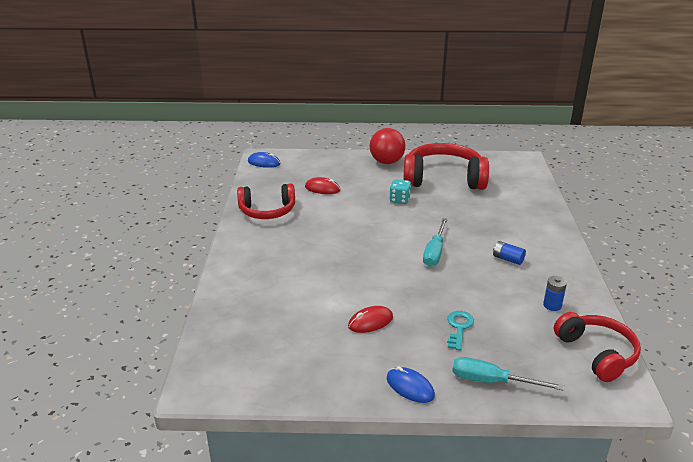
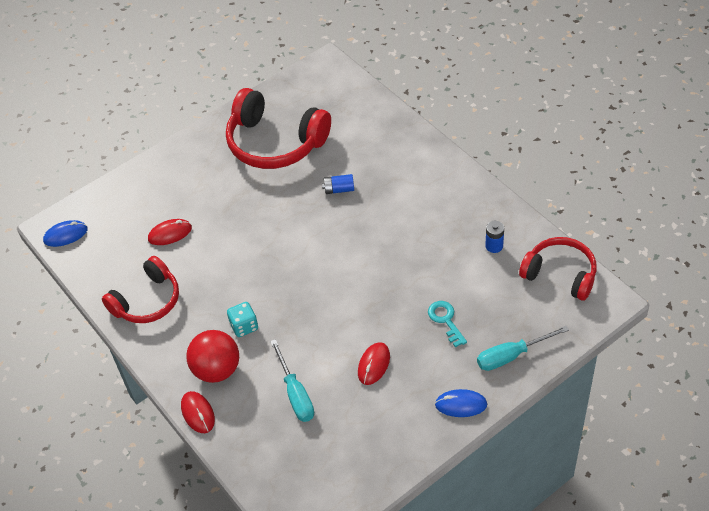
camera: 35 degrees left, 20 degrees up
(220, 279) = (198, 413): none -> red mouse
(386, 162) = (196, 152): red ball -> red ball (217, 370)
(399, 200) = (261, 200): turquoise dice -> turquoise dice (244, 326)
(434, 252) = (354, 248): turquoise screwdriver -> turquoise screwdriver (295, 394)
(443, 179) = (275, 143): red headphones -> red headphones turned 120 degrees counterclockwise
(508, 259) = (420, 215): blue battery -> blue battery (339, 189)

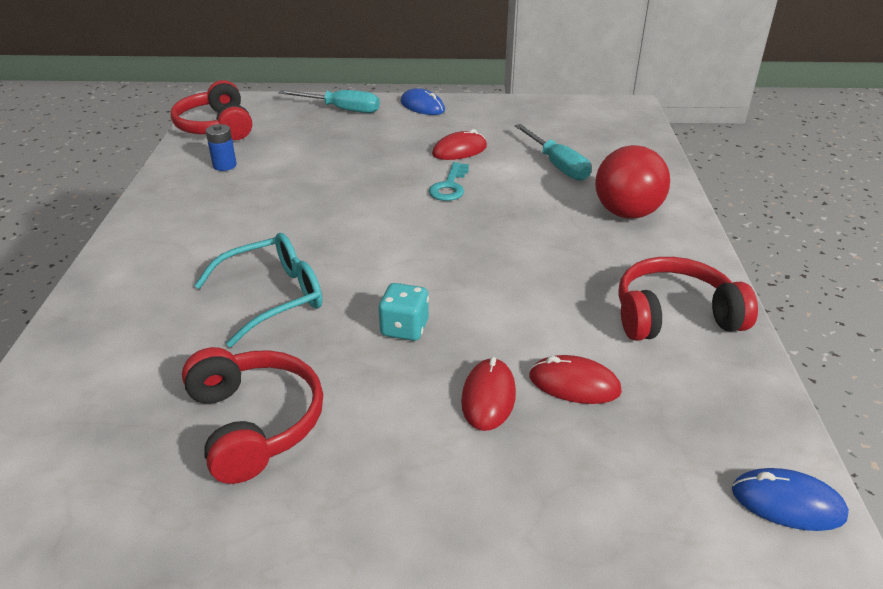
camera: 145 degrees left, 15 degrees down
(198, 413) = (675, 194): red mouse -> red mouse (488, 397)
(244, 326) = (560, 230): turquoise dice -> turquoise dice (404, 328)
(275, 143) = (255, 423): red headphones -> red headphones, size x0.65
(295, 394) = (557, 165): turquoise screwdriver -> turquoise screwdriver turned 135 degrees clockwise
(339, 189) = (274, 296): blue battery -> turquoise glasses
(445, 320) = (355, 146): turquoise key -> turquoise key (450, 186)

